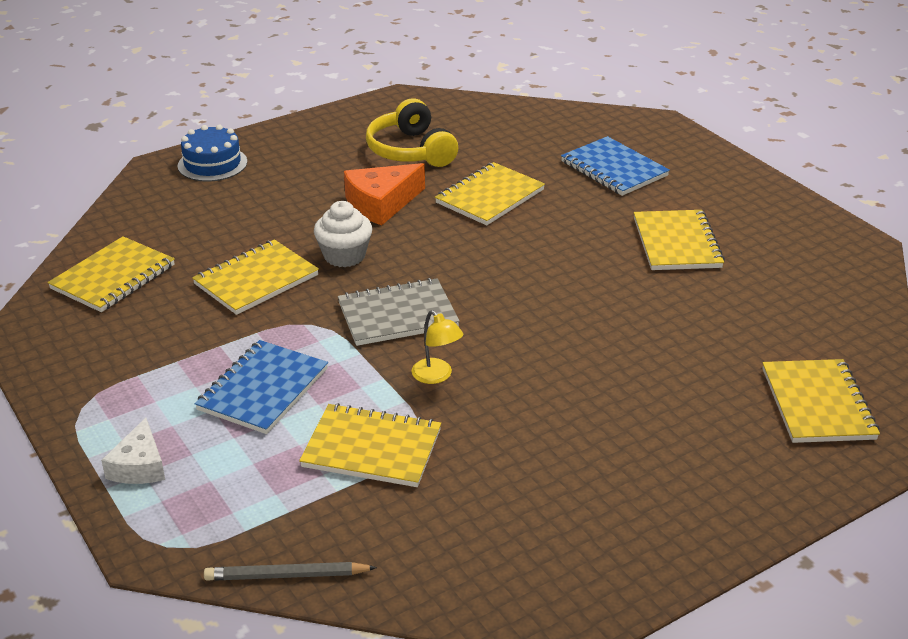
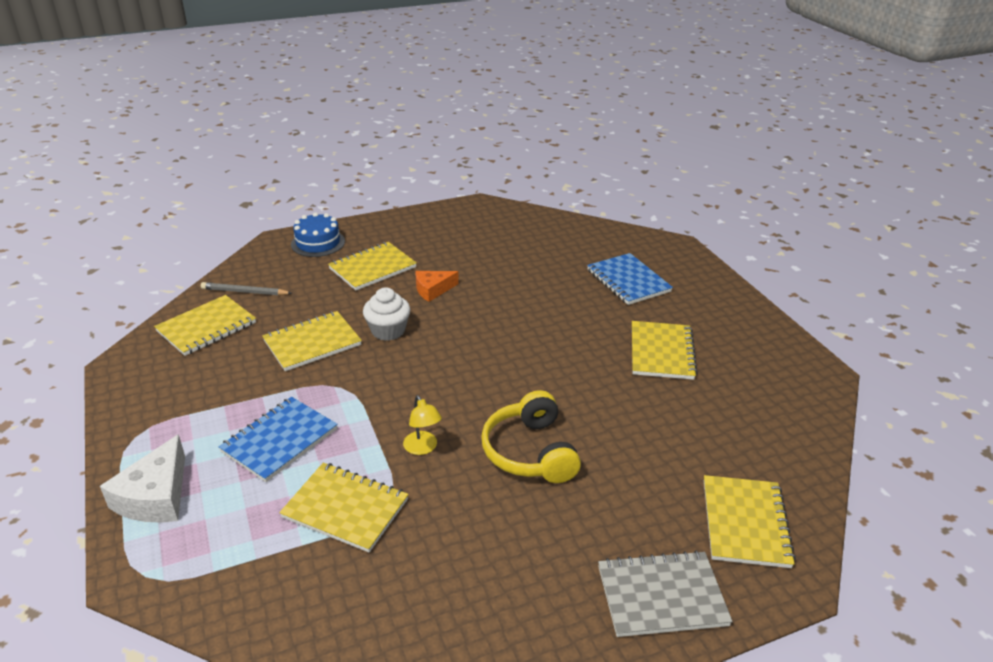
camera: 10 degrees right, 0 degrees up
(139, 466) = (156, 496): white cheese -> white cheese, size x1.52
(286, 575) = (229, 622): grey pencil -> grey pencil (244, 292)
(381, 204) = (433, 290): orange cheese -> orange cheese, size x0.66
(397, 315) = (411, 388): grey notebook -> grey notebook (661, 595)
(411, 151) = (471, 248): yellow headphones -> yellow headphones (530, 452)
(489, 196) = (520, 293): yellow notebook -> yellow notebook (372, 268)

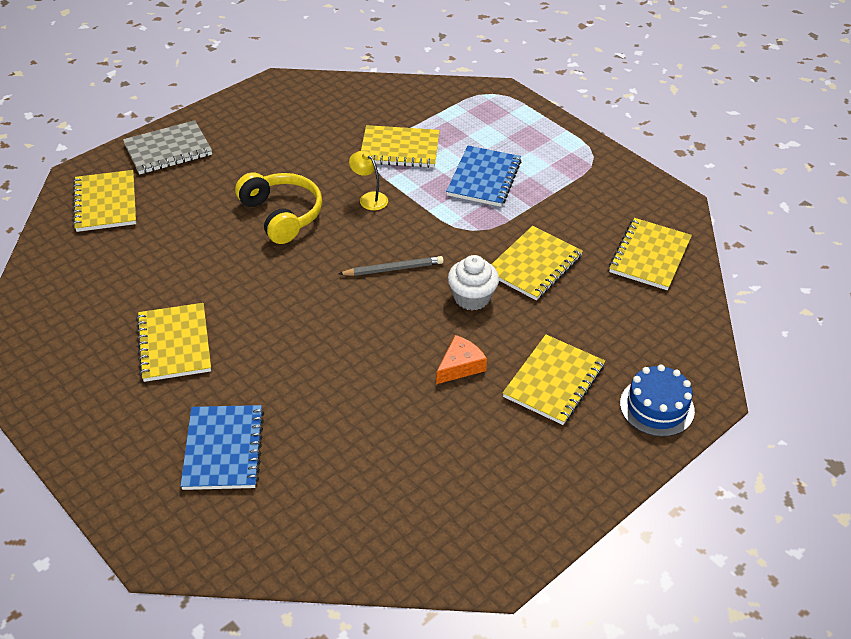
camera: 160 degrees right, 10 degrees up
(156, 496) = (533, 128): white cheese -> none
(244, 292) = (661, 306): grey pencil -> grey pencil (393, 269)
(628, 281) = (223, 449): blue notebook -> blue notebook turned 45 degrees clockwise

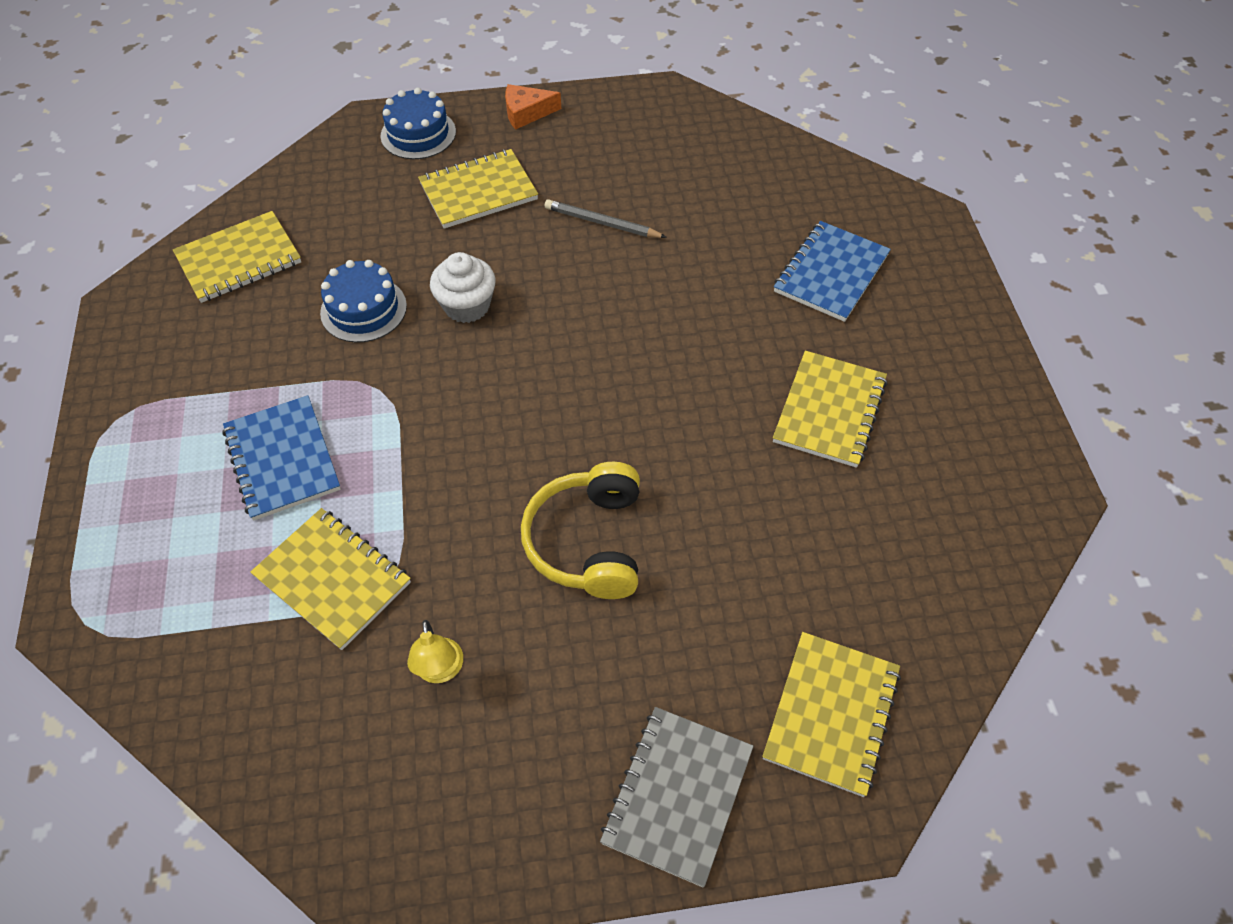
camera: 145 degrees left, 10 degrees up
(168, 150) = (677, 795): grey notebook -> grey notebook turned 75 degrees counterclockwise
(369, 198) = (453, 507): yellow lamp -> yellow lamp (440, 671)
(393, 269) = (516, 383): grey pencil -> grey pencil (602, 223)
(460, 366) = (548, 244): orange cheese -> orange cheese (526, 113)
(484, 178) = (282, 459): blue notebook -> blue notebook turned 75 degrees counterclockwise
(534, 265) = (363, 309): yellow notebook -> blue cake

